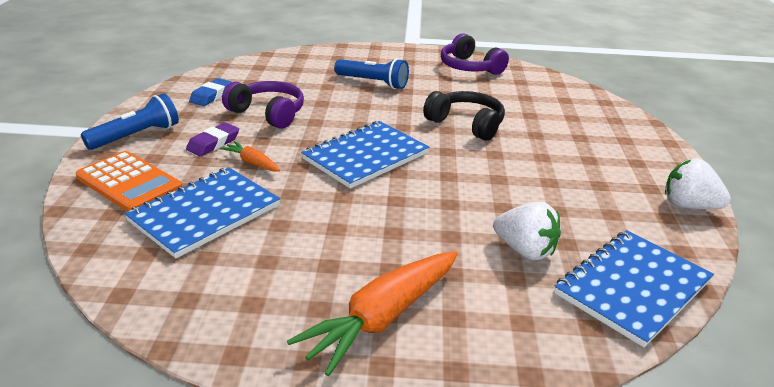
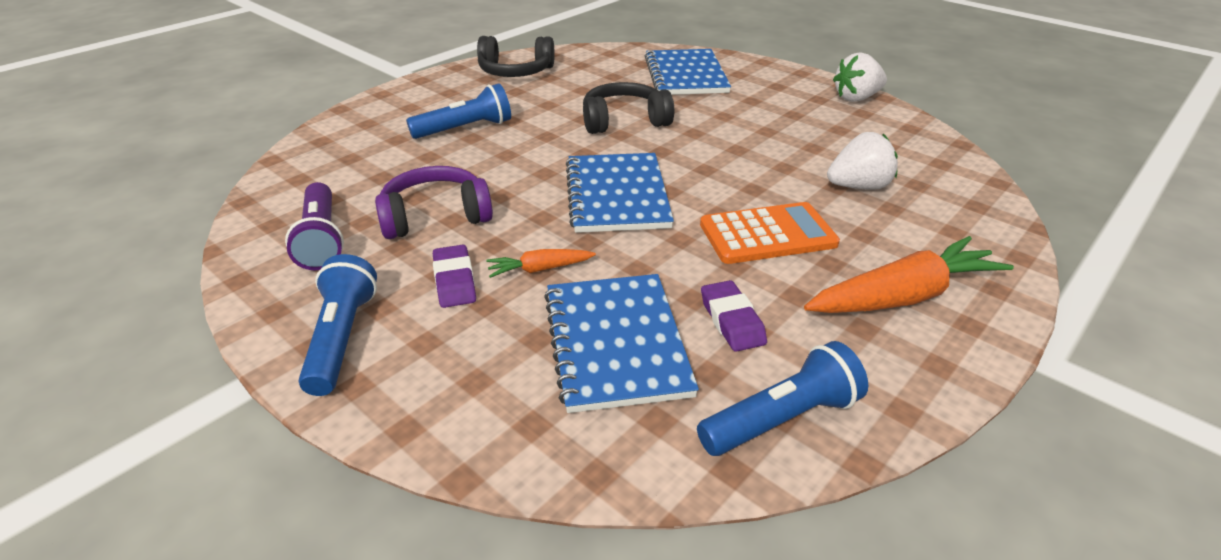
camera: 50 degrees left, 5 degrees up
(129, 182) = (467, 384): orange calculator -> orange calculator (767, 234)
(182, 300) = (782, 419): none -> blue flashlight
(211, 96) = (321, 239): blue eraser -> purple flashlight
(269, 247) = (732, 321): none -> purple eraser
(383, 317) = (903, 296): orange carrot -> orange carrot turned 105 degrees counterclockwise
(469, 67) = (515, 72): purple headphones -> black headphones
(632, 287) = (941, 167): blue notebook -> blue notebook (685, 75)

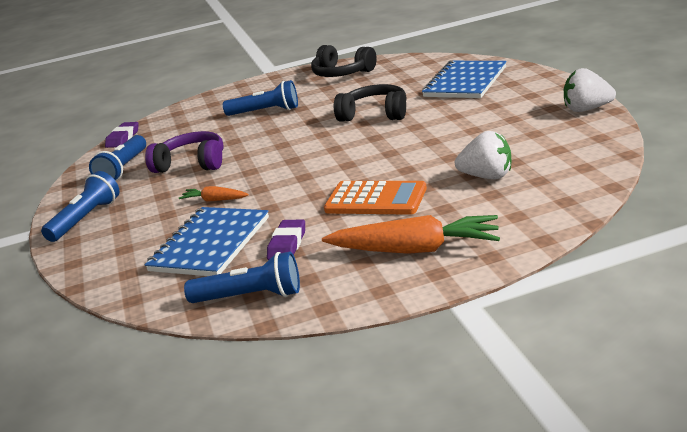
camera: 35 degrees right, 10 degrees down
(321, 239) = (123, 169): purple flashlight -> blue flashlight
(454, 281) = (165, 200): purple eraser -> purple eraser (123, 138)
(616, 195) = (309, 163): blue notebook -> none

